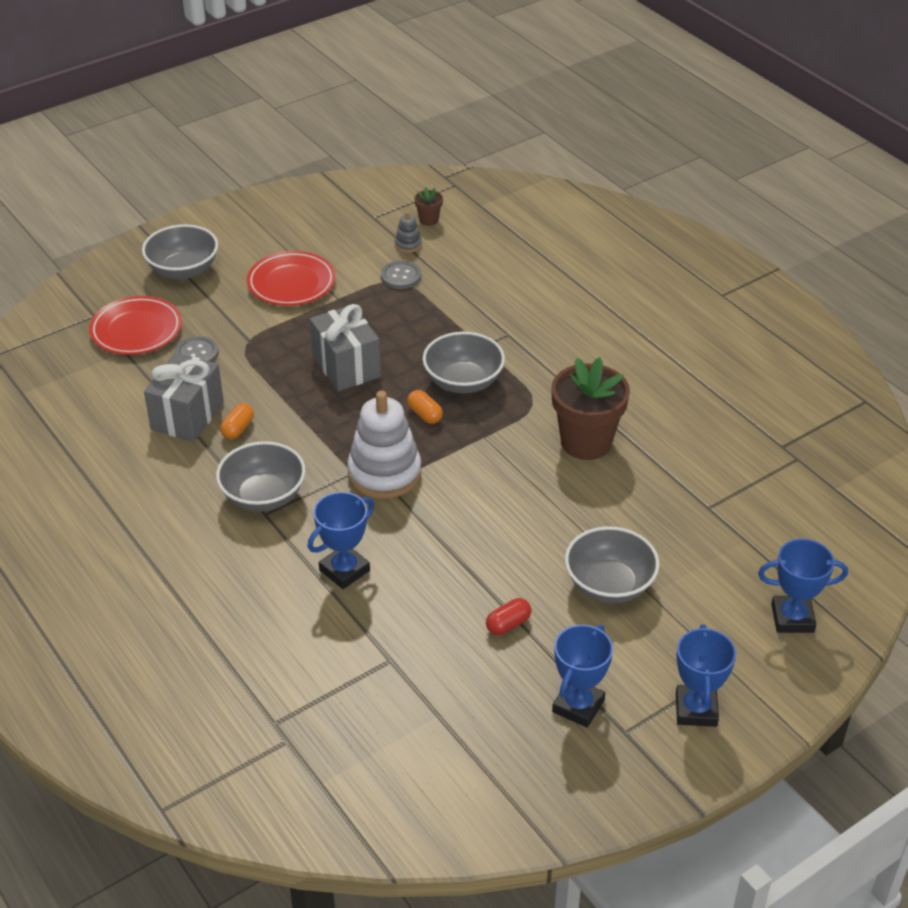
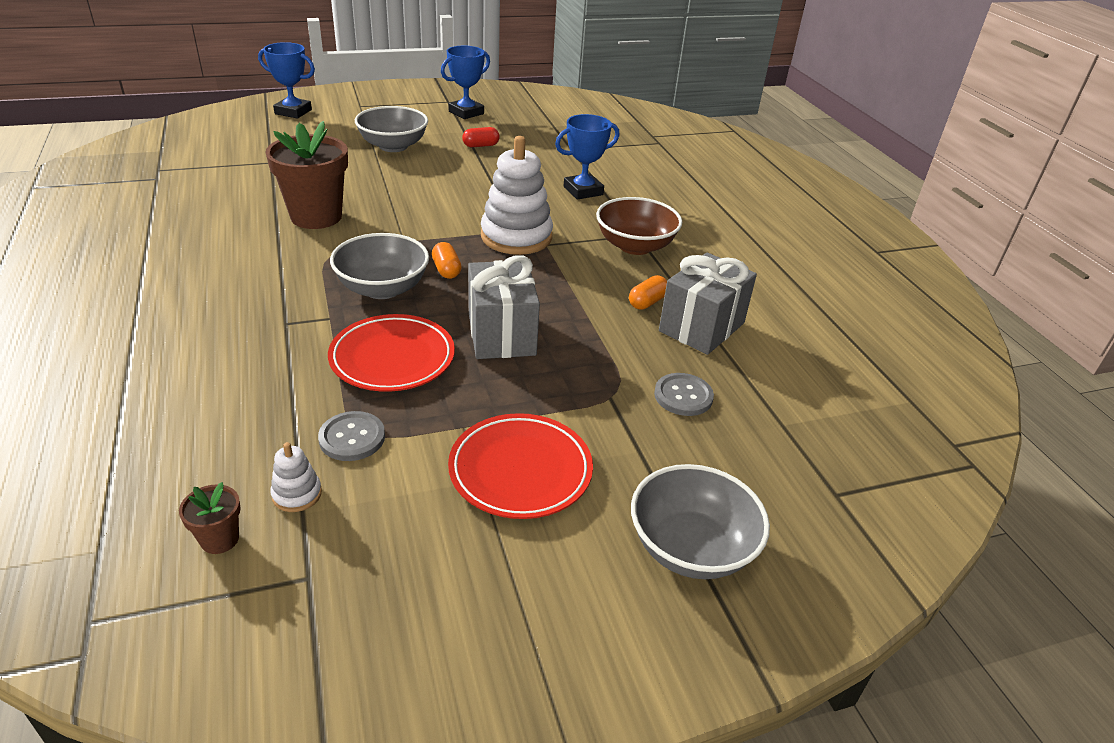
camera: 165 degrees left, 5 degrees down
(136, 330) = (767, 451): red plate -> red plate (392, 358)
(263, 496) = (635, 246): grey bowl -> brown bowl
(408, 244) = (297, 494): grey stacking toy -> white stacking toy
(696, 710) = (398, 99): blue trophy -> none

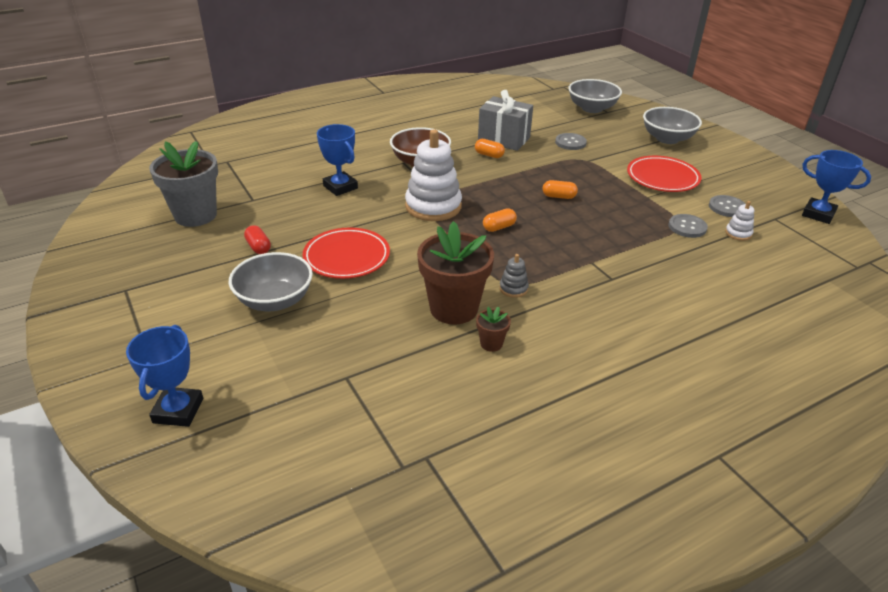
camera: 100 degrees left, 0 degrees up
(220, 539) = (784, 247): brown flower pot -> brown flower pot (491, 344)
(320, 254) = (513, 288): none -> grey stacking toy
(382, 288) = (541, 248): grey bowl -> grey bowl (592, 108)
(382, 519) = (727, 207): none -> grey button
(392, 358) = (612, 228): red plate -> red plate (347, 257)
(466, 112) = (164, 270): blue trophy -> blue trophy (818, 214)
(501, 334) = (559, 196): grey gift -> orange capsule
(551, 126) = (195, 215): none -> grey flower pot

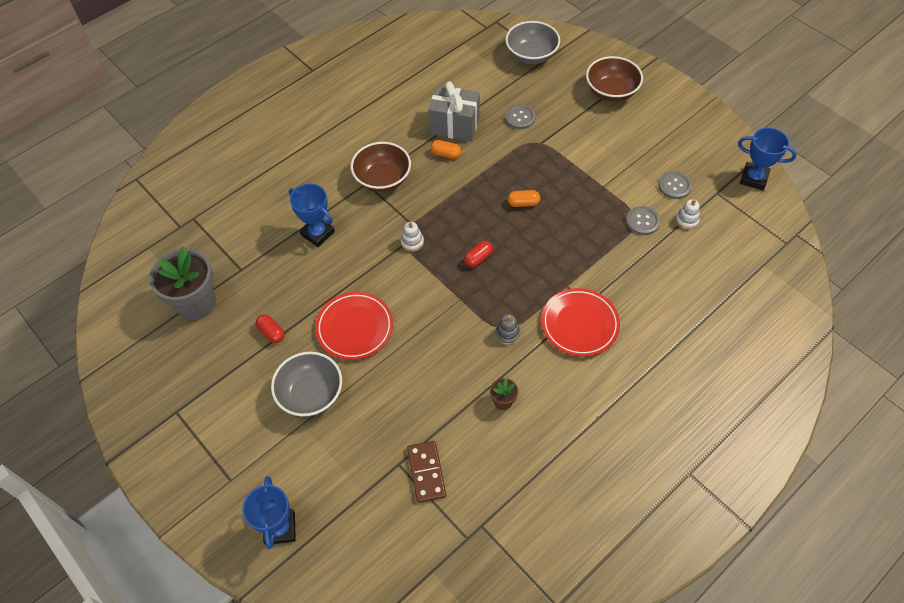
camera: 10 degrees left, 20 degrees up
(376, 391) = (426, 472): none -> brown domino
(433, 206) = (412, 242): white stacking toy -> white stacking toy, size x0.44
(453, 308) = (463, 369): brown flower pot -> none
(499, 227) = (478, 258): orange capsule -> red capsule
(662, 178) = (613, 155): red plate -> red plate (579, 324)
(667, 139) = (611, 92): grey bowl -> brown bowl

